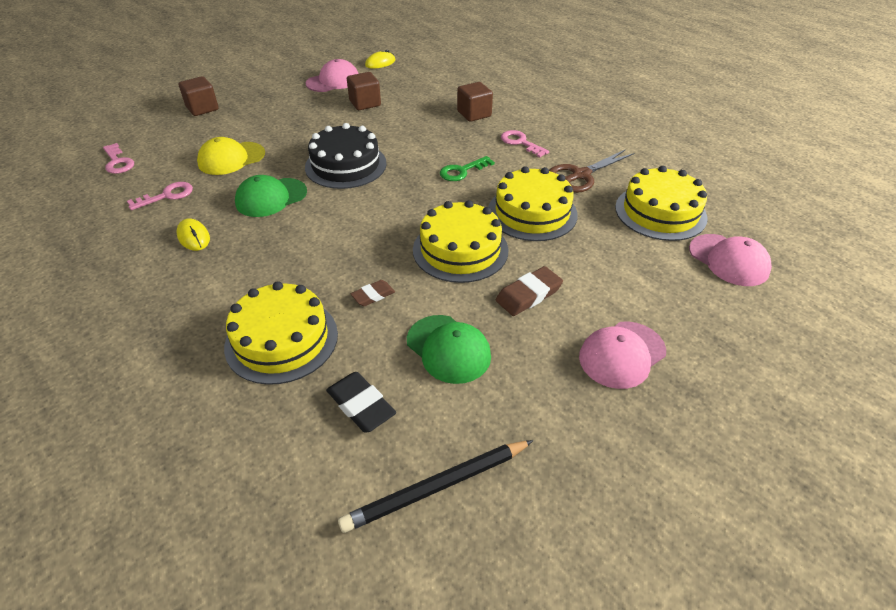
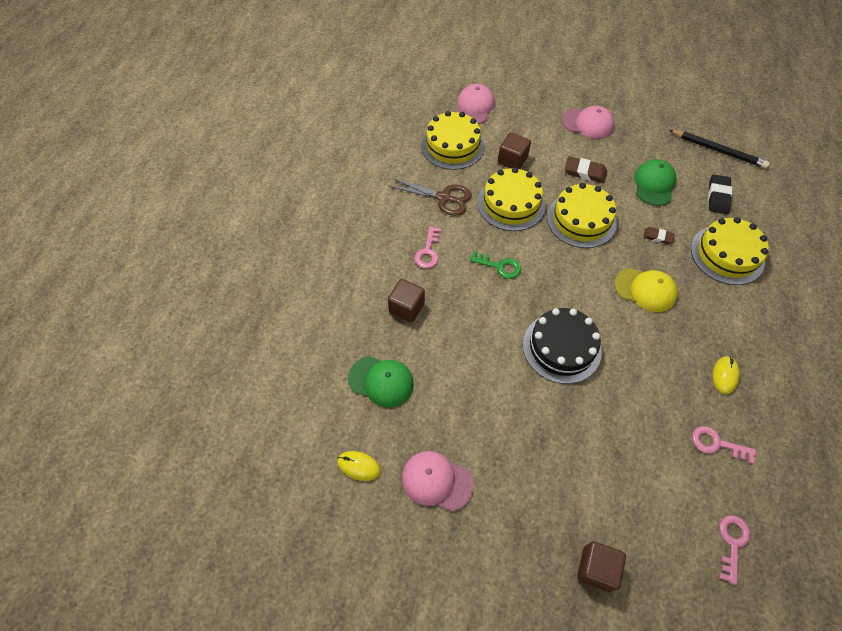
camera: 125 degrees left, 15 degrees up
(231, 158) = (635, 445): yellow cap -> yellow cap (645, 290)
(271, 197) = (644, 365): green cap -> green cap (381, 381)
(365, 103) = (457, 410): brown cube -> brown cube (512, 160)

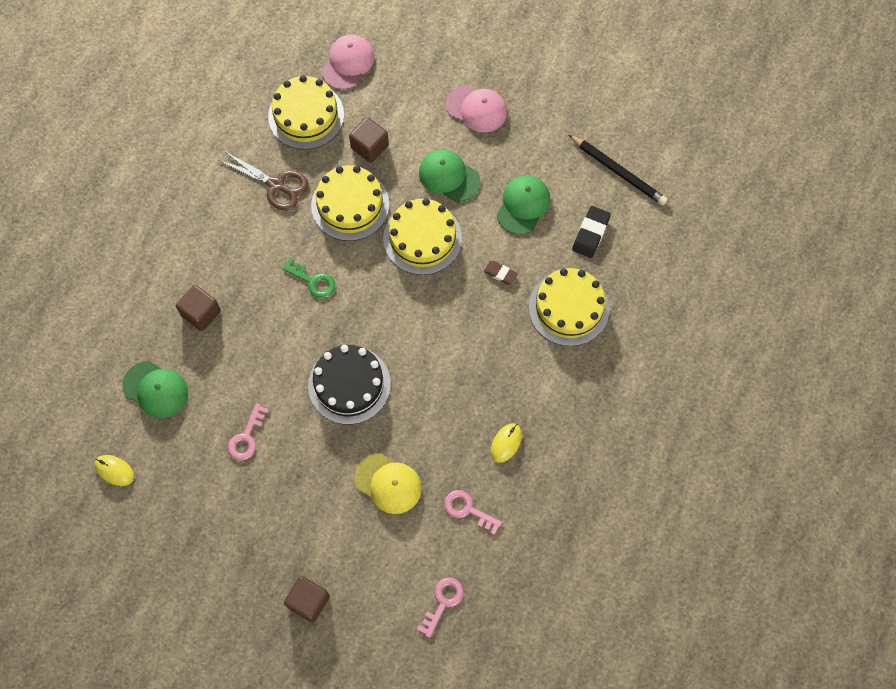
camera: 10 degrees right, 10 degrees up
(428, 251) = (241, 250): pink key -> pink key (247, 437)
(436, 481) = (185, 497): pink cap -> none
(585, 172) = (449, 176): brown eraser -> green cap
(645, 290) = (461, 335): yellow cap -> yellow cap (388, 483)

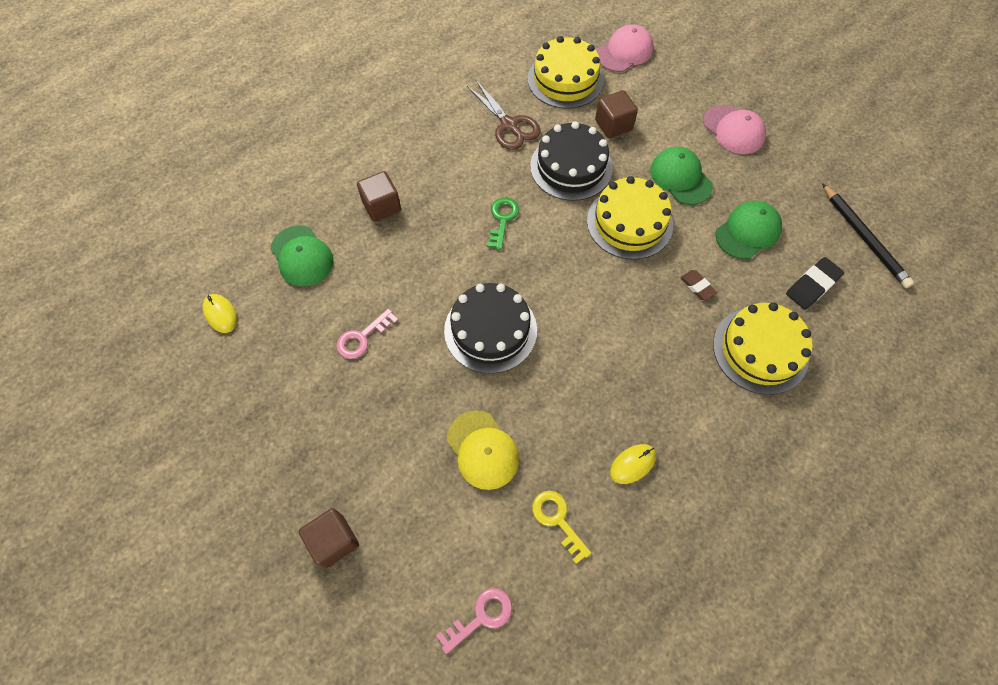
camera: 25 degrees right, 5 degrees down
(313, 281) = (502, 219): green key -> green key turned 135 degrees counterclockwise
(350, 205) = (571, 167): yellow cake -> black cake
(468, 510) = (557, 520): pink key -> yellow key

